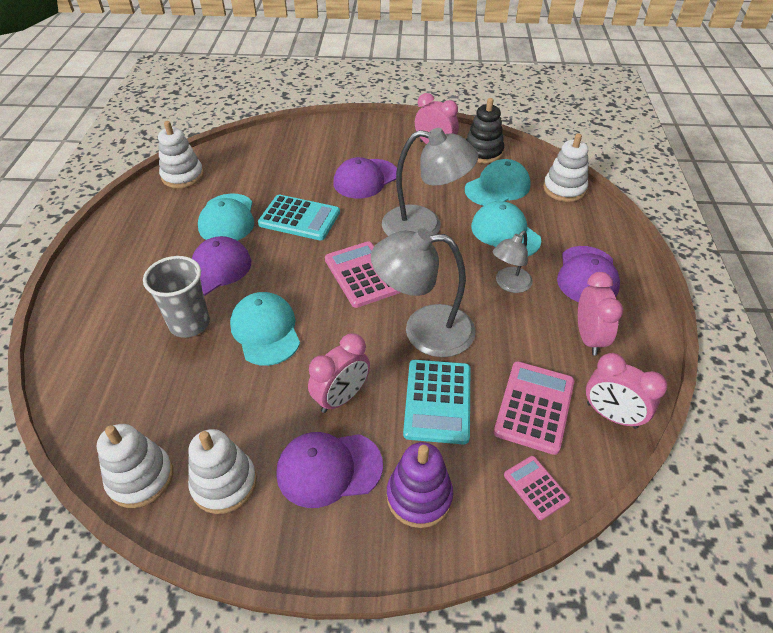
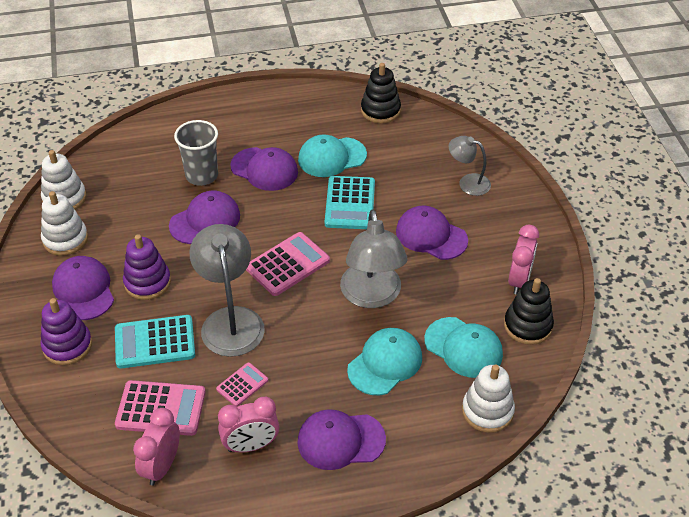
camera: 75 degrees right, 0 degrees up
(182, 176) = (380, 110): white stacking toy -> black stacking toy
(265, 331) = (205, 220): turquoise cap -> purple cap
(341, 397) = (147, 282): pink clock -> purple stacking toy
(509, 284) = (307, 375): grey lamp -> grey lamp (468, 182)
(536, 487) = (83, 416): pink calculator -> pink calculator (242, 385)

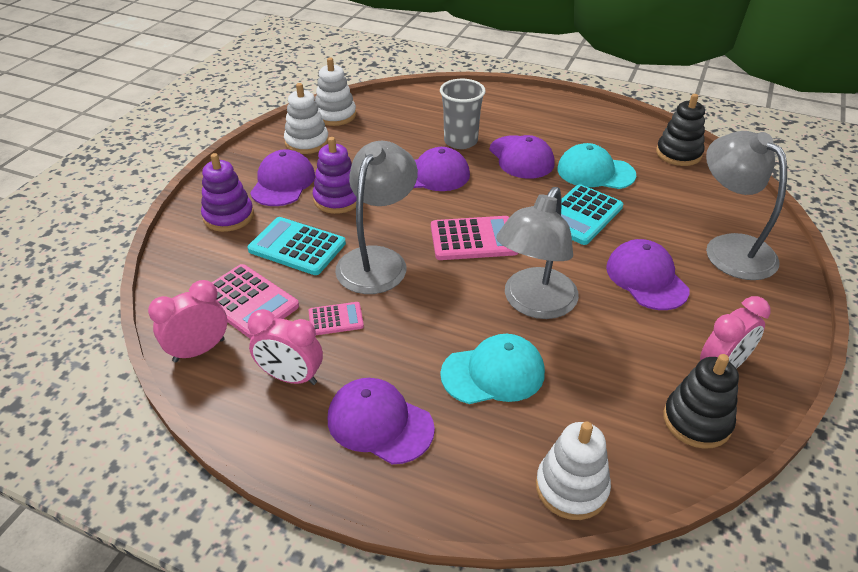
camera: 35 degrees right, 5 degrees down
(463, 347) = (596, 403): turquoise cap -> none
(468, 182) = (729, 248): grey lamp -> grey lamp, size x1.77

